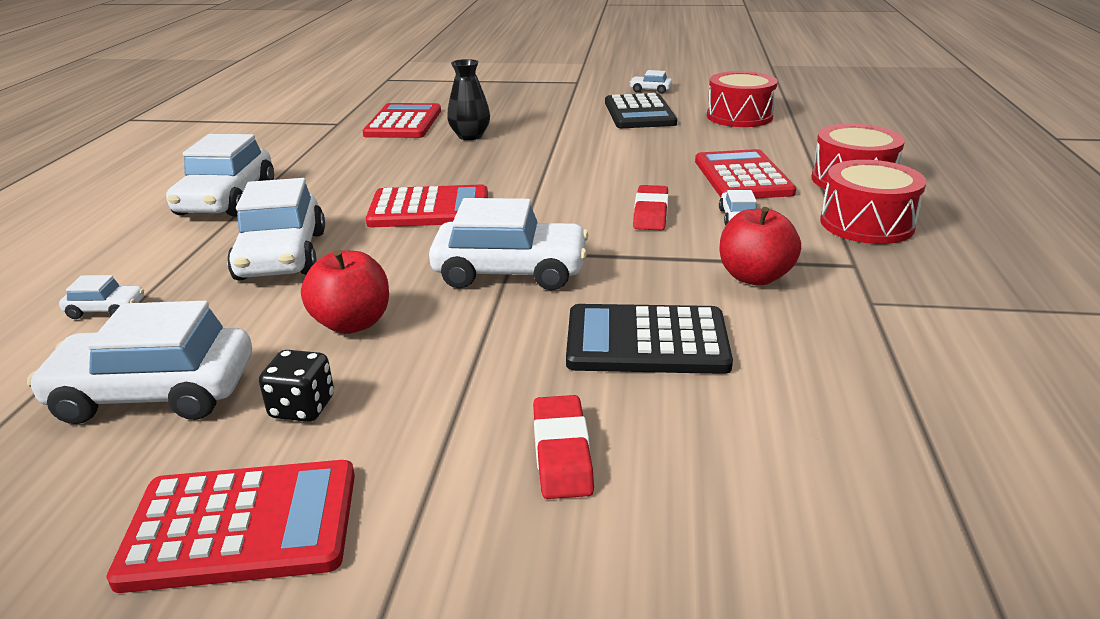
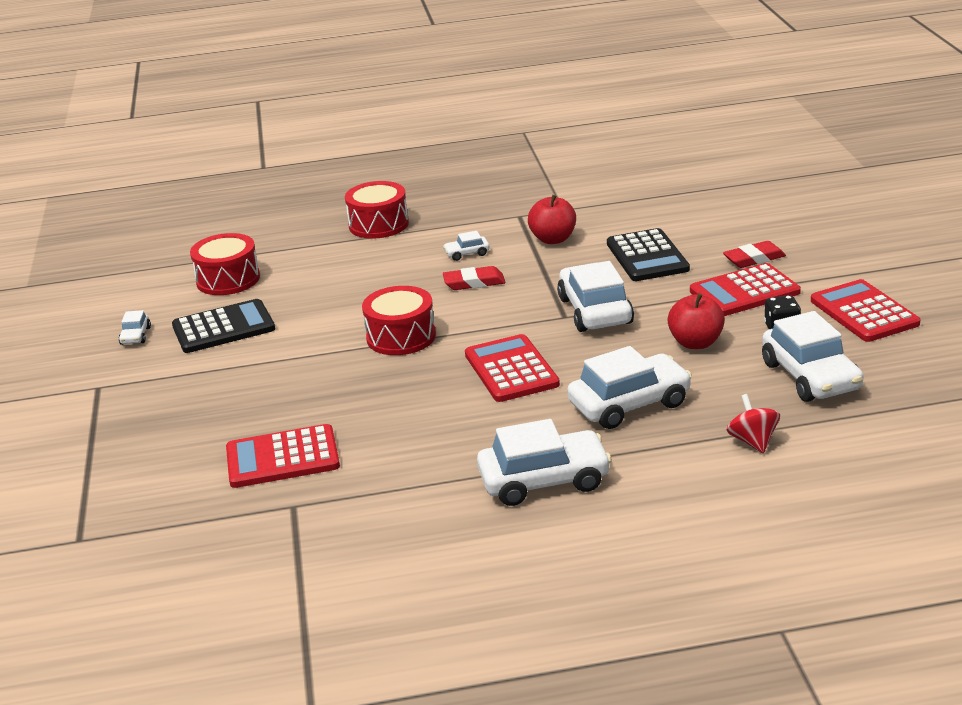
camera: 105 degrees left, 0 degrees up
(106, 310) = (753, 441): white car -> red spinning top
(470, 136) = (319, 402): black vase -> none
(742, 177) = (386, 261): red calculator -> red calculator (744, 292)
(866, 224) = (456, 216): red drum -> red drum (401, 337)

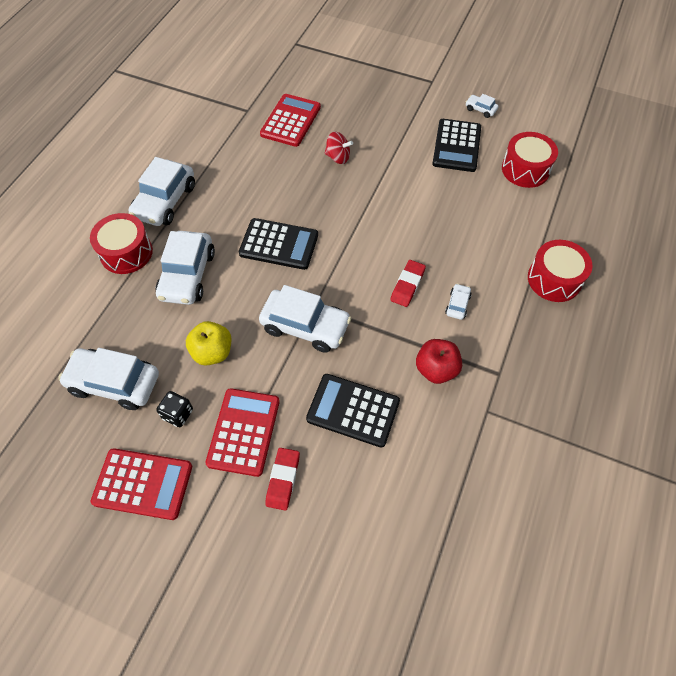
camera: 120 degrees right, 30 degrees up
(401, 337) = (368, 215): red drum -> red drum (126, 252)
(511, 369) = (279, 244): red calculator -> black calculator
(696, 343) = (212, 352): red apple -> yellow apple
(753, 441) = (95, 305): red spinning top -> red spinning top (338, 157)

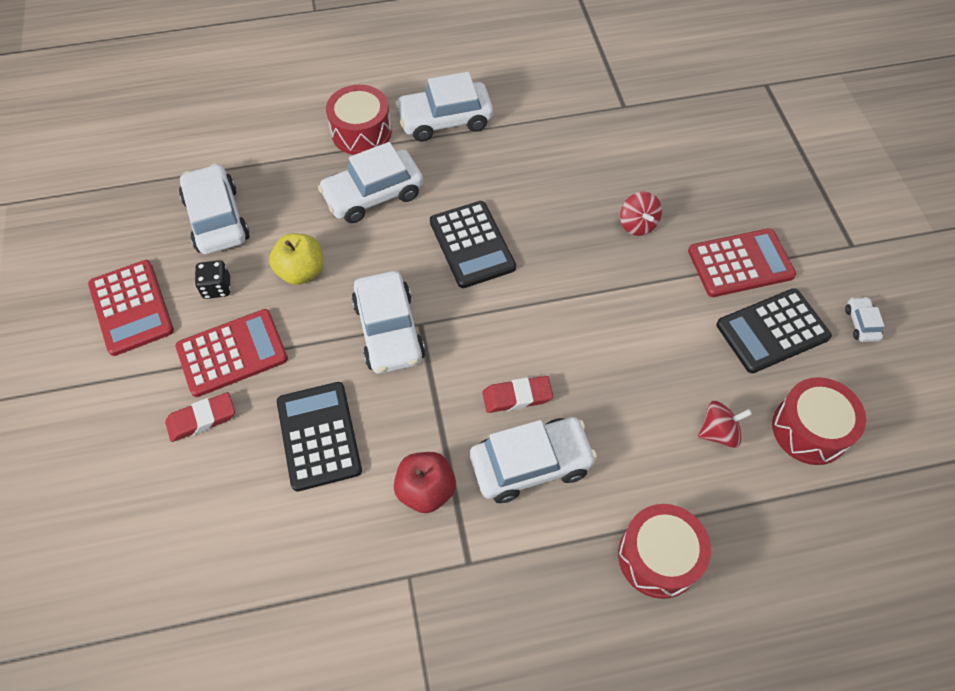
camera: 55 degrees right, 0 degrees up
(291, 121) = (647, 151): red calculator -> red calculator (740, 263)
(457, 305) = (531, 464): white car -> white car, size x2.21
(499, 207) = (718, 432): none -> red spinning top

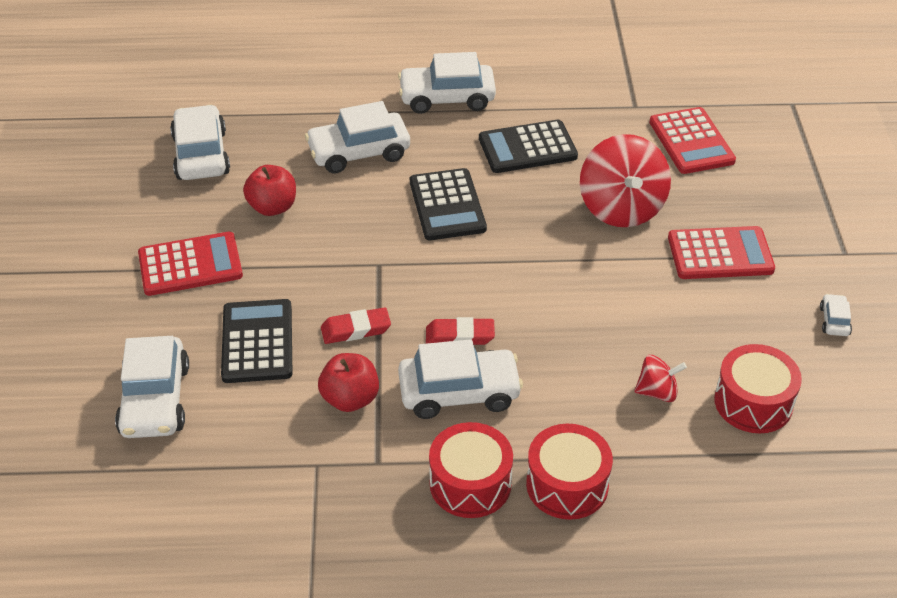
camera: 10 degrees right, 15 degrees down
(131, 308) = (103, 217): red calculator -> red calculator (691, 142)
(201, 419) = (149, 314): red eraser -> red eraser (356, 329)
(217, 288) = (188, 210): black dice -> none
(301, 271) = (272, 207): yellow apple -> red apple
(361, 132) = (360, 99): red drum -> red drum (470, 483)
(389, 331) = (346, 266): white car -> white car (155, 400)
(637, 224) = (621, 208): red spinning top -> red spinning top, size x1.99
(772, 331) = (737, 315): black calculator -> black calculator (527, 148)

